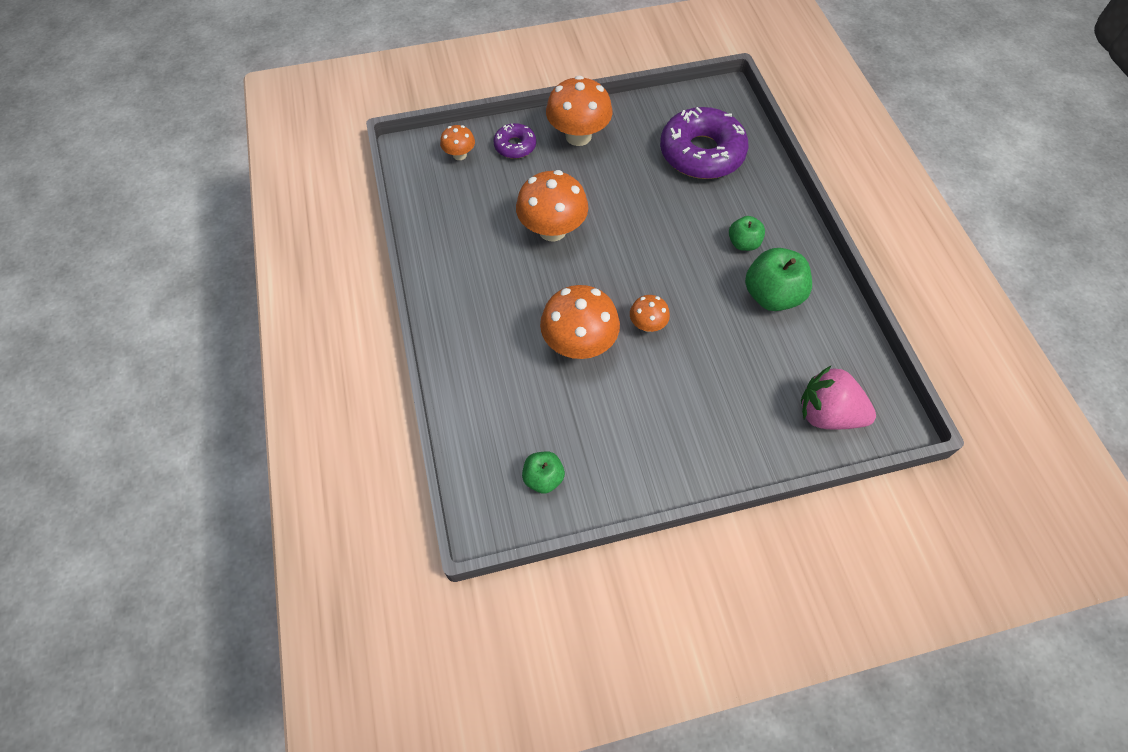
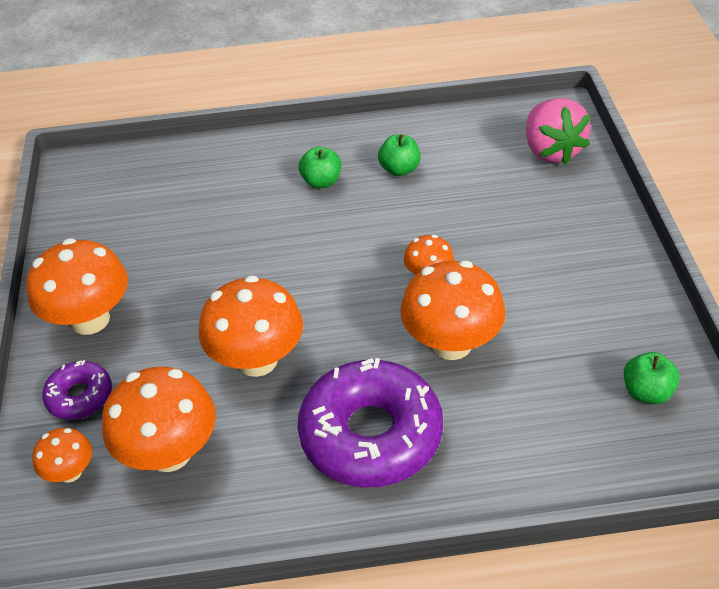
camera: 80 degrees left, 15 degrees down
(475, 198) = (170, 453): none -> orange mushroom
(701, 153) = (169, 200): purple donut -> purple donut (371, 435)
(771, 295) = (399, 169): green apple -> green apple, size x0.58
(827, 414) = (551, 151): pink strawberry -> pink strawberry turned 45 degrees counterclockwise

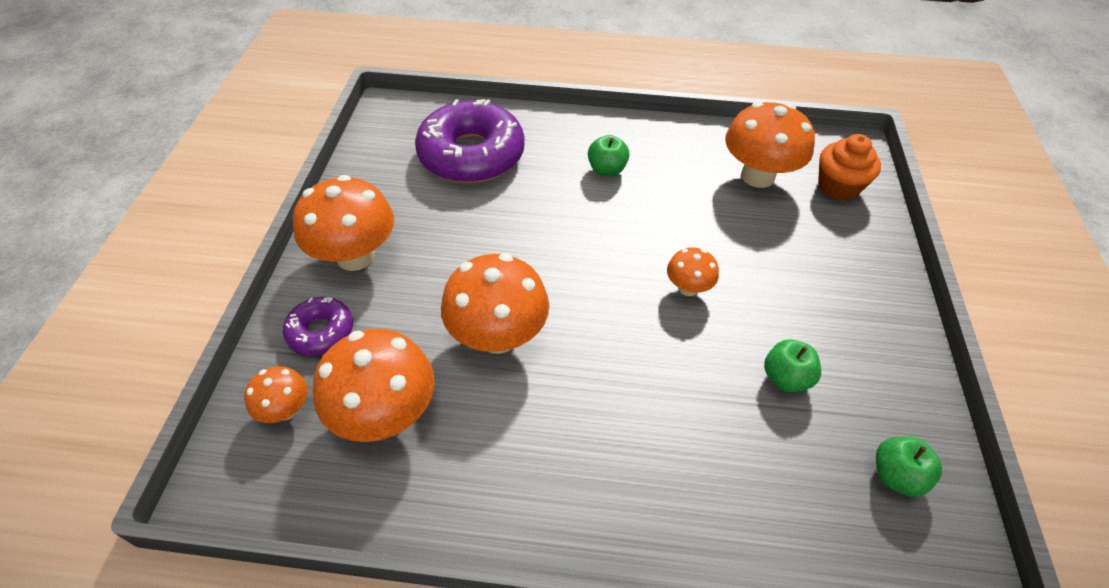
camera: 10 degrees right, 5 degrees up
(371, 435) = (589, 447): purple donut -> purple donut (471, 155)
(399, 169) = (684, 173): green apple -> green apple (785, 378)
(451, 344) = (695, 366): orange mushroom -> orange mushroom (758, 176)
(551, 151) = (838, 186): pink strawberry -> orange cupcake

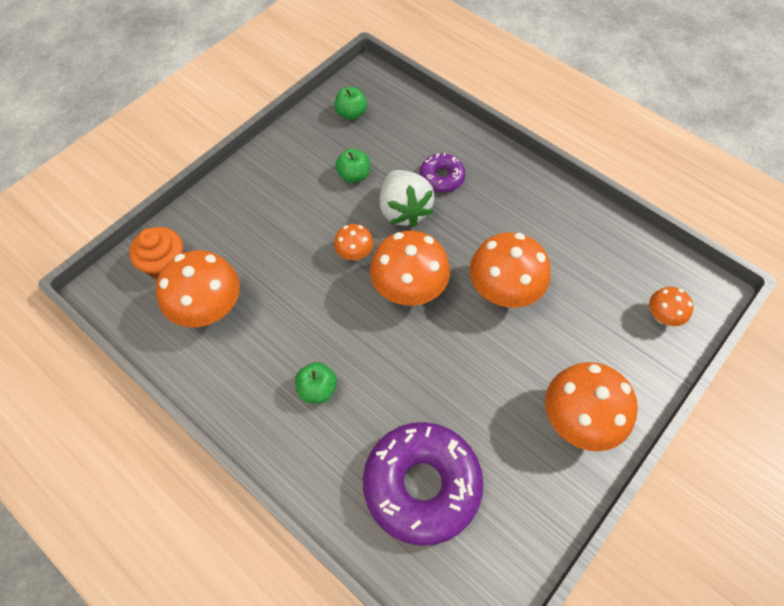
camera: 145 degrees left, 10 degrees up
(321, 332) = (625, 362): purple donut -> purple donut (441, 177)
(386, 414) = (599, 280): orange mushroom -> orange mushroom (409, 289)
(684, 367) = (404, 210): none -> white strawberry

